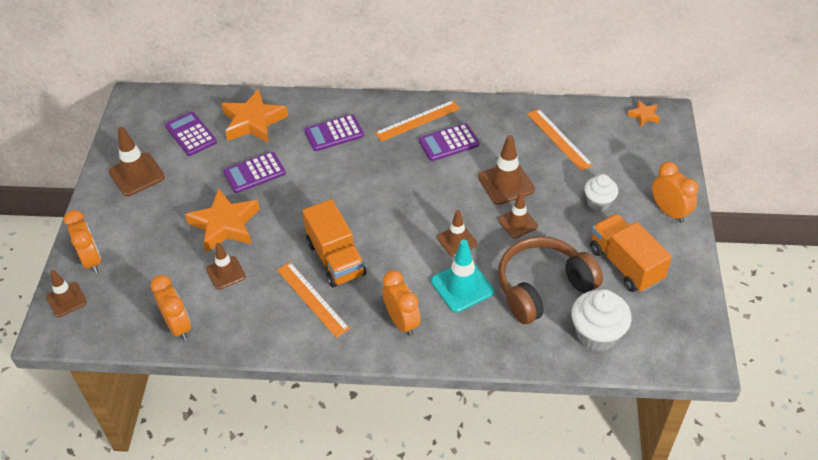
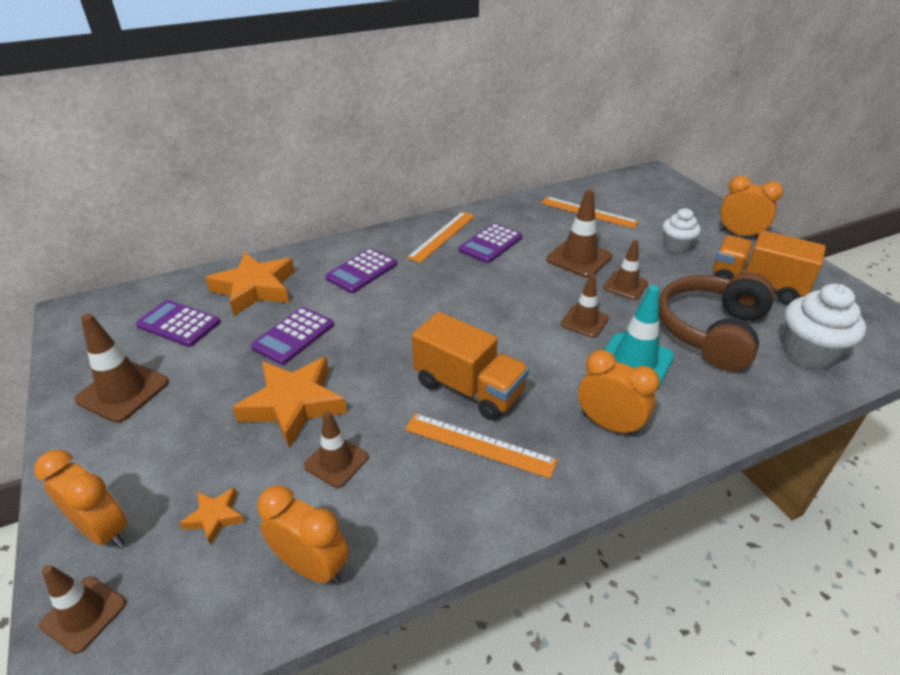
camera: 30 degrees left, 10 degrees down
(644, 115) = (638, 178): orange star -> orange star (215, 517)

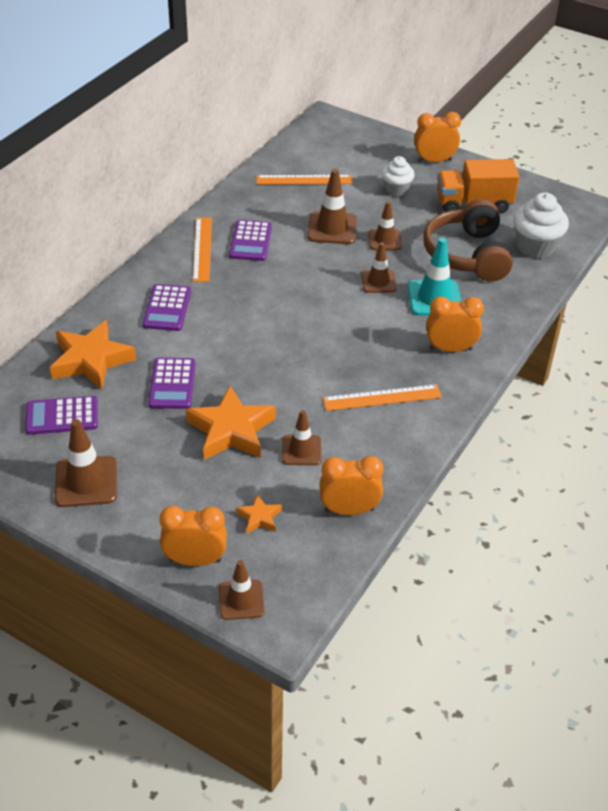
camera: 35 degrees left, 5 degrees up
(469, 388) = (342, 365): orange truck -> none

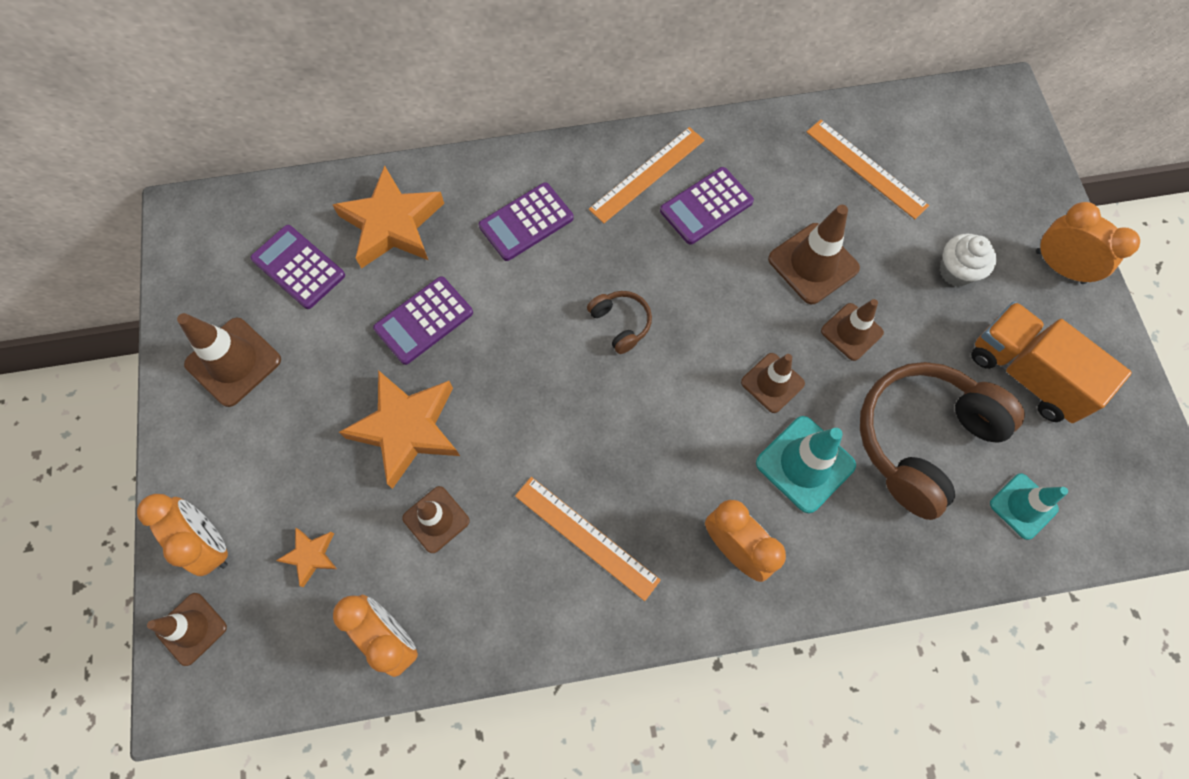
camera: 50 degrees right, 25 degrees up
(277, 311) = (621, 323): none -> brown headphones
(535, 247) = (1023, 506): white cupcake -> turquoise traffic cone

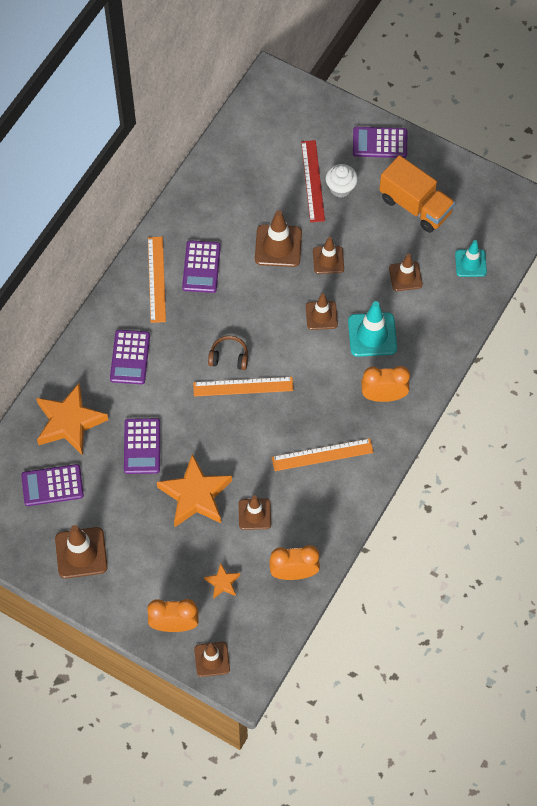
camera: 50 degrees left, 5 degrees down
(866, 168) = (250, 177): orange ruler -> orange ruler (243, 386)
(922, 439) = (405, 276): brown headphones -> brown traffic cone
(932, 234) = (312, 181): none -> red ruler
(1026, 373) = (415, 205): orange truck -> orange truck turned 135 degrees counterclockwise
(1059, 267) = (380, 143): orange clock -> purple calculator

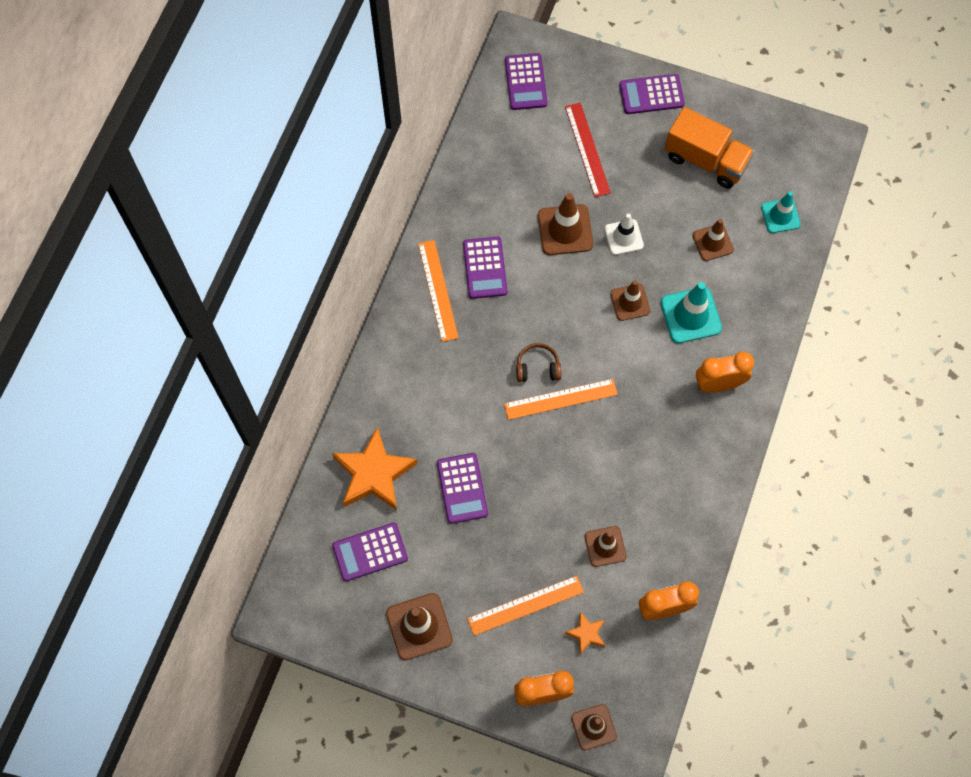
camera: 10 degrees left, 5 degrees up
(130, 357) = (427, 386): purple calculator -> purple calculator (525, 82)
(195, 495) = (534, 535): orange star -> none
(322, 455) = (665, 464): orange ruler -> orange ruler (525, 605)
(328, 260) = (623, 237): brown traffic cone -> white traffic cone
(341, 188) = (620, 153): white cupcake -> none

